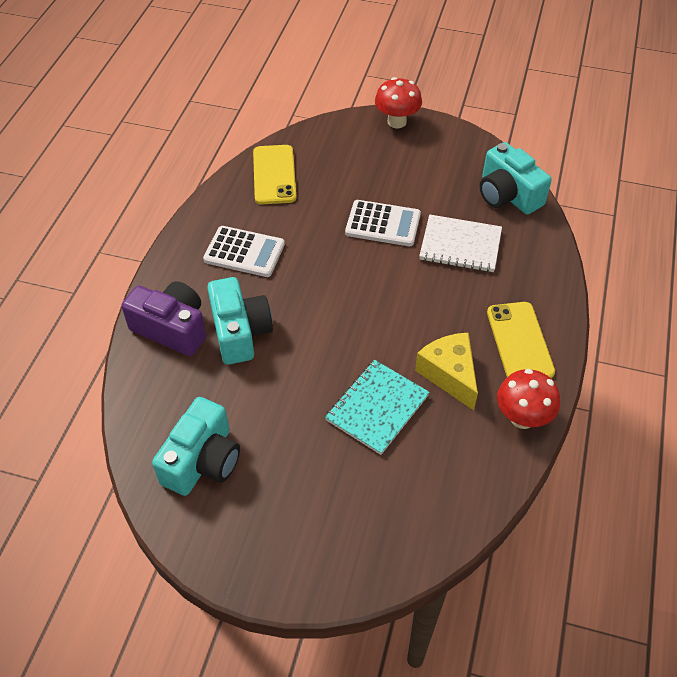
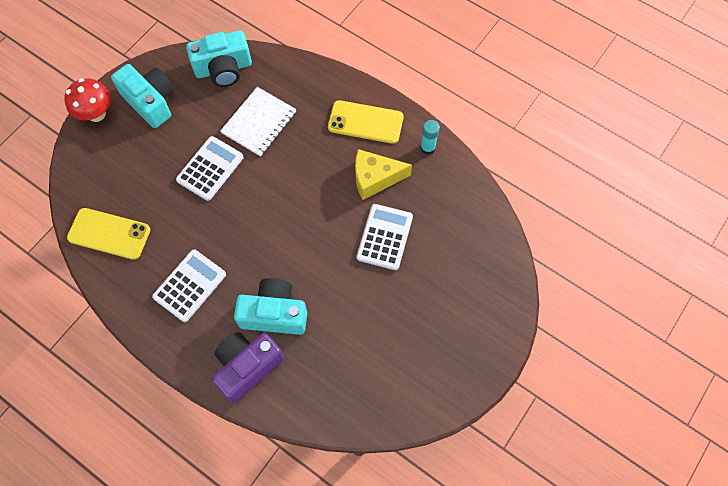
camera: 70 degrees left, 15 degrees up
(202, 461) = (384, 375): turquoise camera -> turquoise camera (151, 102)
(377, 408) = (385, 237): turquoise notebook -> white calculator
(522, 418) = (427, 148): red mushroom -> turquoise glue stick

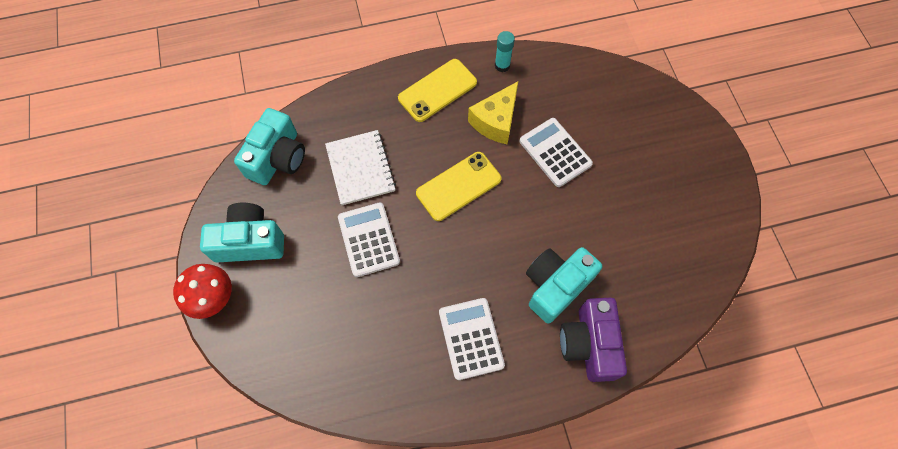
camera: 50 degrees left, 0 degrees up
(109, 234) = (355, 375): yellow phone -> yellow phone (458, 186)

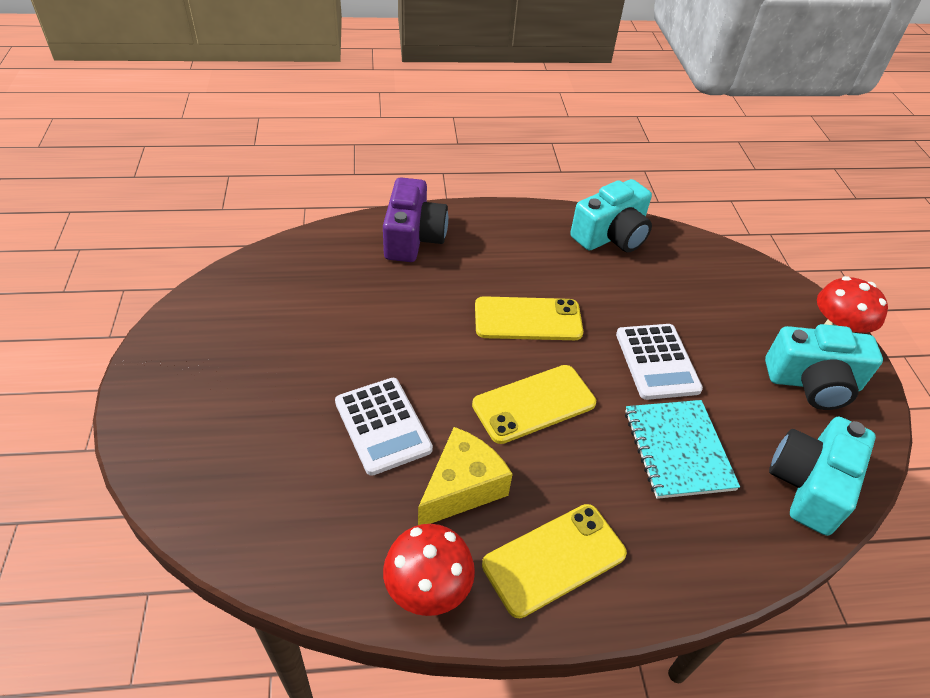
camera: 175 degrees left, 20 degrees down
(360, 168) = (678, 450): white notebook -> turquoise notebook
(471, 263) = (528, 319): none -> yellow phone
(471, 338) = (537, 259): white calculator -> none
(502, 65) = (428, 591): turquoise glue stick -> red mushroom
(555, 286) = (433, 285): turquoise camera -> turquoise camera (611, 236)

